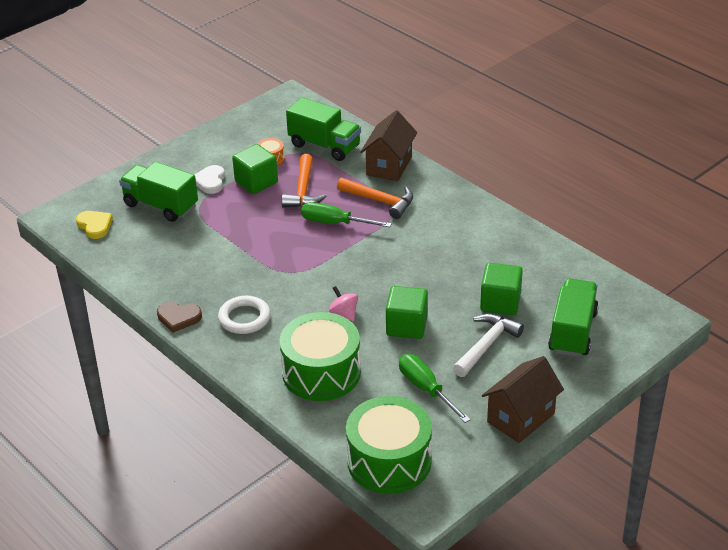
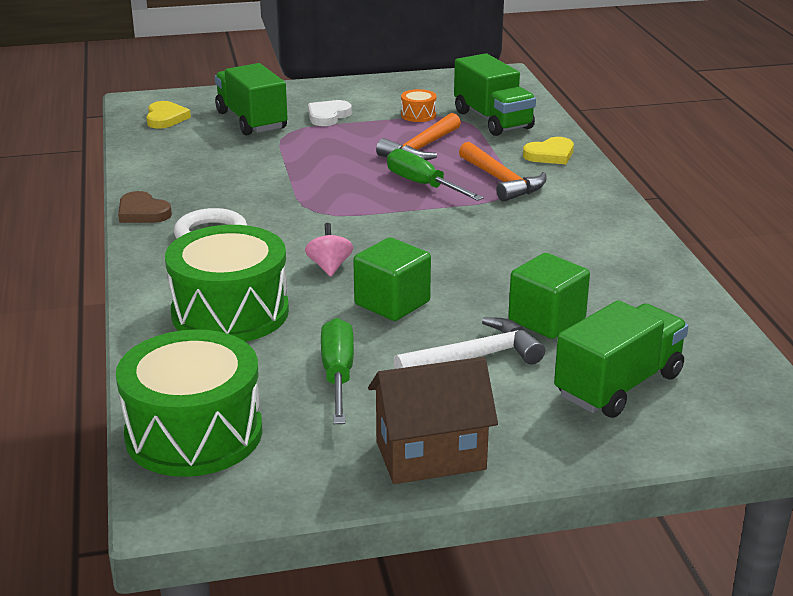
camera: 30 degrees right, 10 degrees down
(256, 182) = (377, 129): green cube -> none
(389, 166) = (550, 155): brown house -> yellow heart

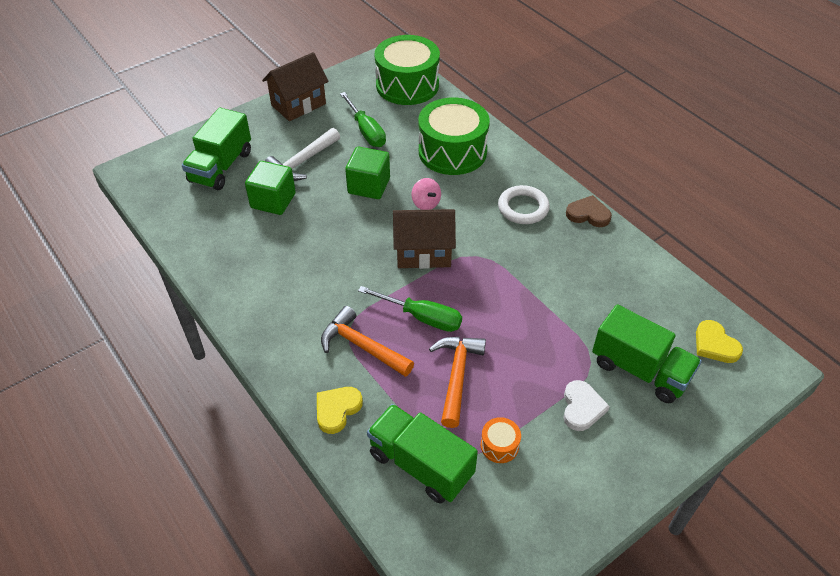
camera: 155 degrees right, 20 degrees up
(377, 226) = (423, 253): none -> brown house

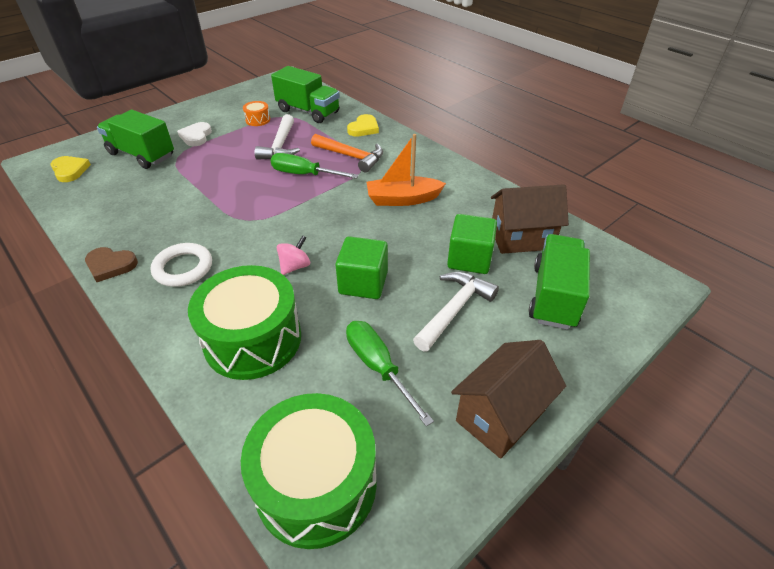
camera: 175 degrees right, 5 degrees down
(314, 271) = (402, 199): none -> orange boat
(423, 253) = (300, 219): brown house -> brown house (521, 238)
(426, 203) = (295, 266): pink spinning top -> pink spinning top turned 75 degrees clockwise
(457, 376) = (280, 146): orange hammer -> white hammer

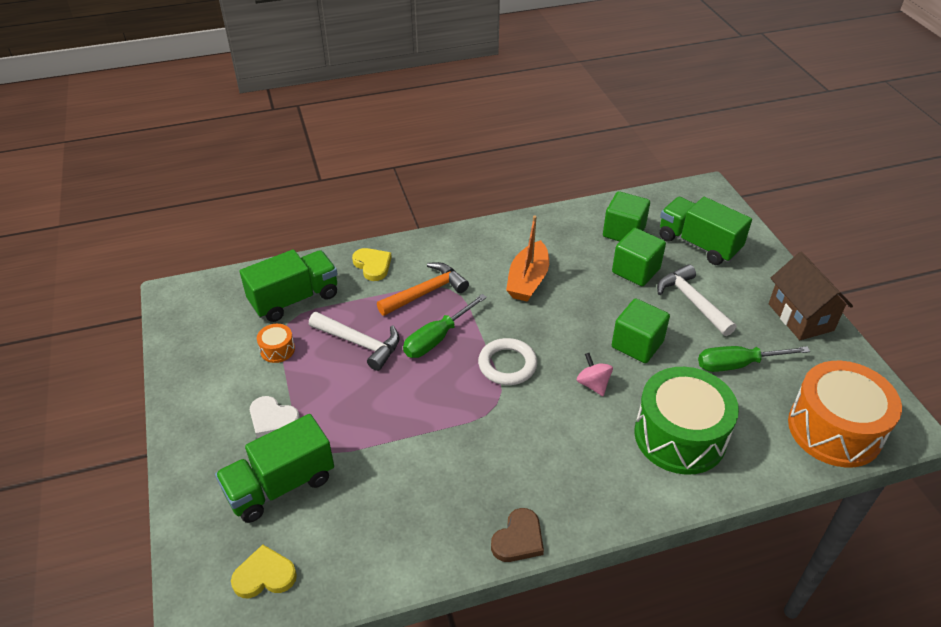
camera: 65 degrees left, 0 degrees up
(183, 268) = (554, 472): white ring -> white ring (507, 365)
(316, 484) = (834, 429): green drum -> orange drum
(521, 238) = (624, 232): brown house -> green cube

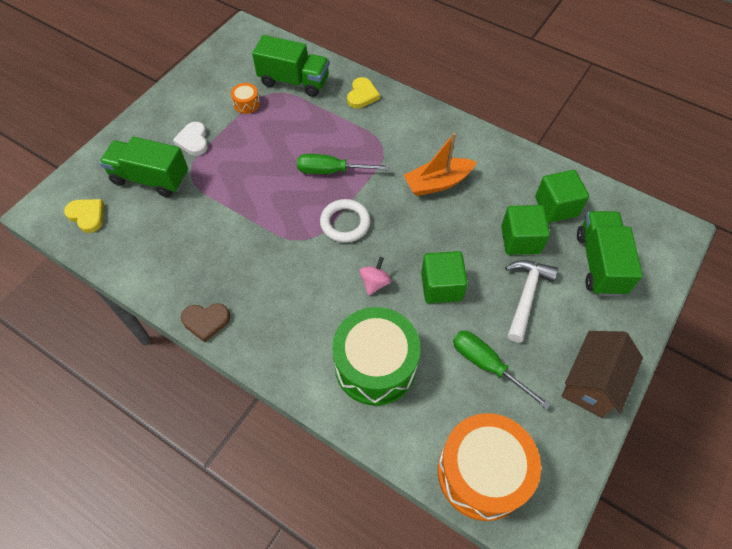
camera: 50 degrees right, 15 degrees up
(360, 343) = (289, 137): white hammer -> none
(426, 292) = (367, 137): orange hammer -> none

